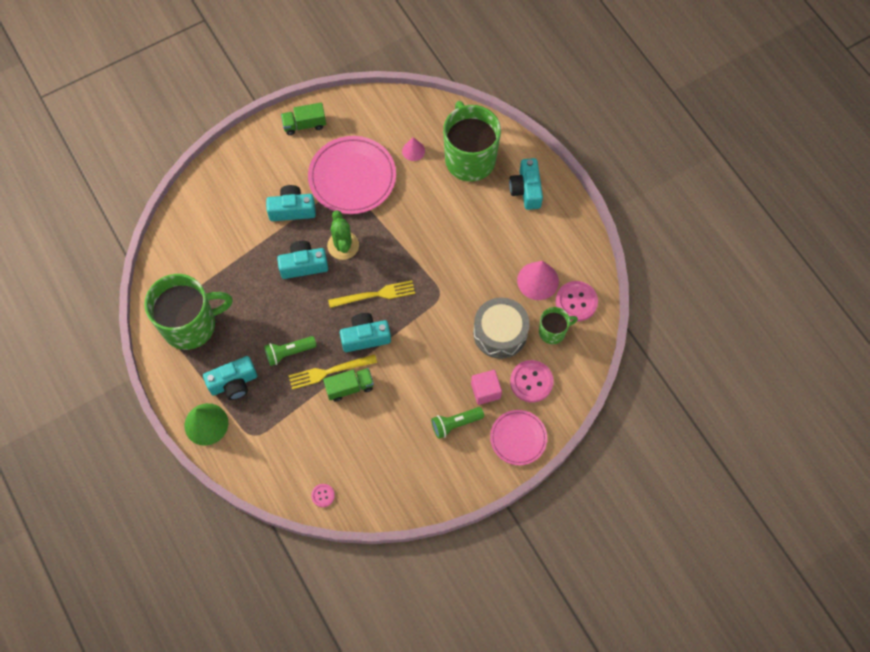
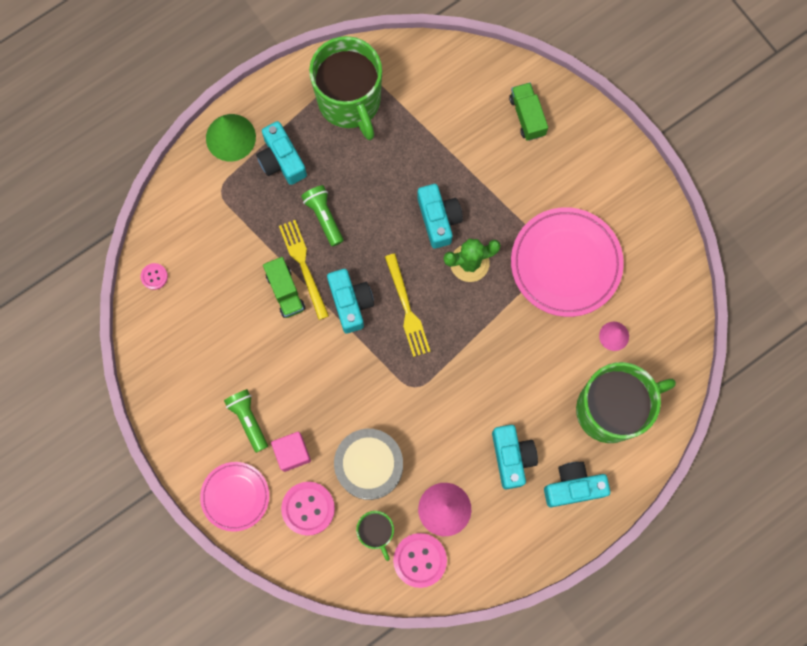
camera: 85 degrees right, 10 degrees up
(292, 210) = (512, 196): turquoise camera -> turquoise camera (512, 457)
(304, 125) = (635, 196): green truck -> green truck (527, 116)

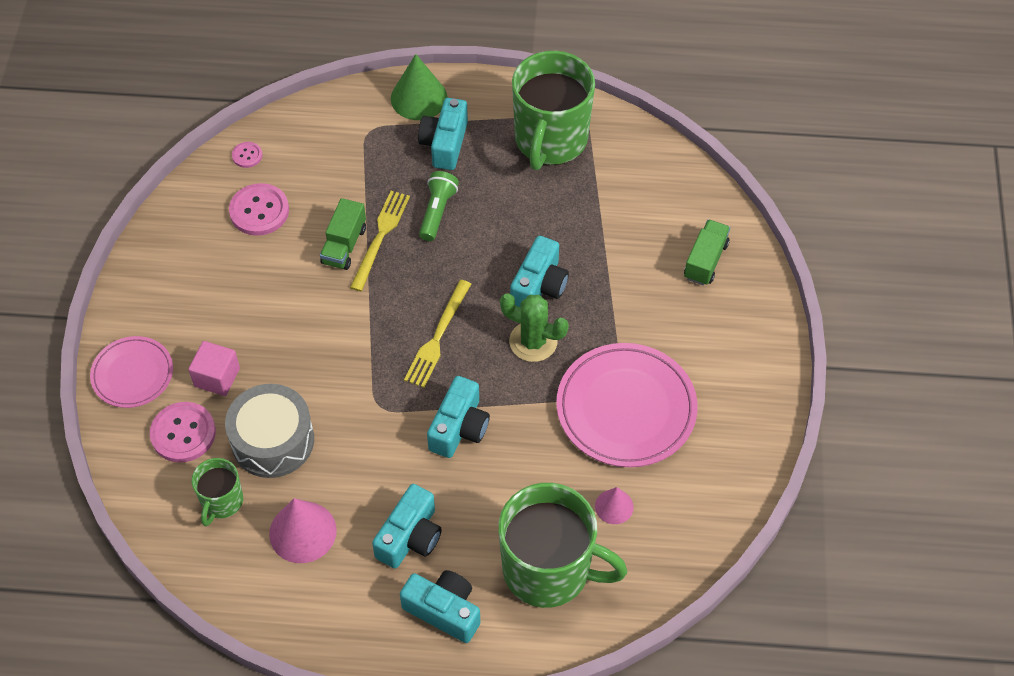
camera: 40 degrees right, 20 degrees down
(248, 420) = (208, 322): green flashlight -> none
(350, 303) = (392, 295): turquoise camera -> turquoise camera (459, 428)
(420, 560) = (235, 558): pink button -> pink button (259, 211)

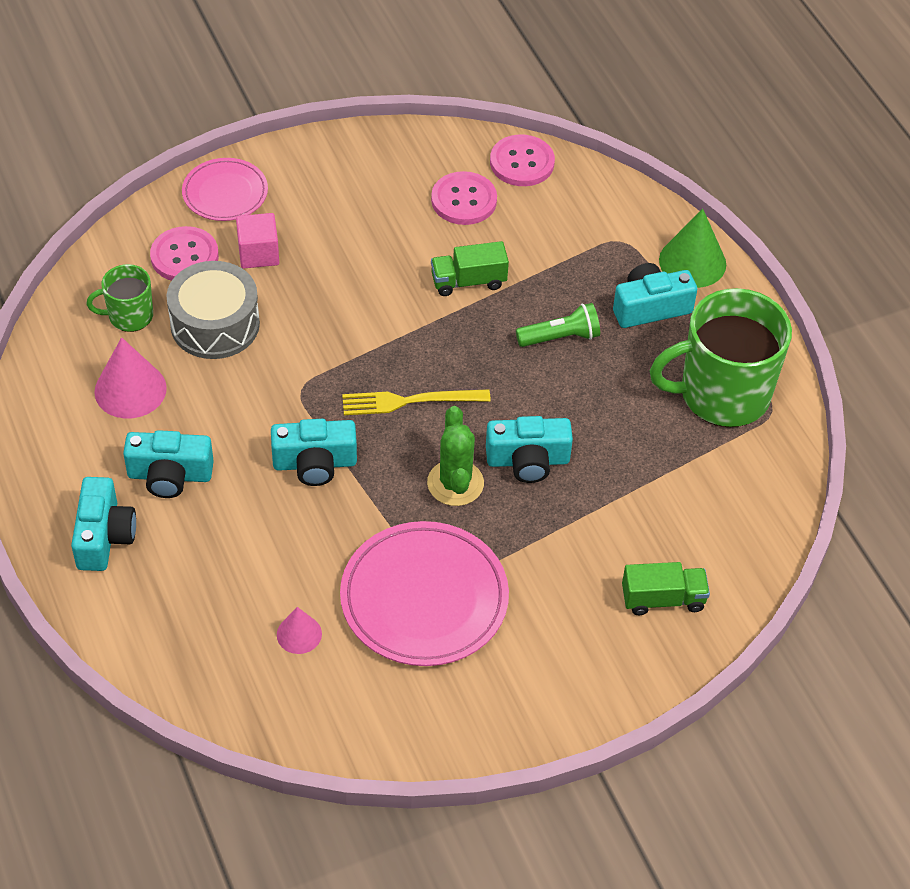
camera: 60 degrees right, 5 degrees down
(247, 155) = (522, 163): pink button -> pink button, size x1.92
(380, 237) = (498, 305): yellow fork -> none
(548, 570) = (194, 605): green mug -> none

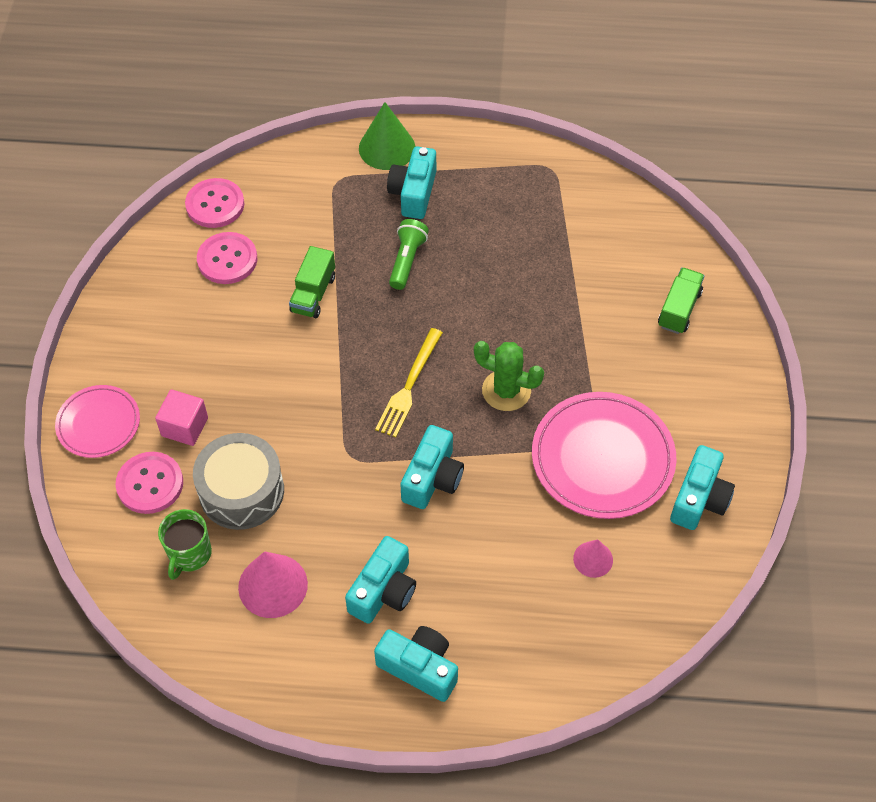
camera: 60 degrees left, 5 degrees up
(528, 460) = (511, 334): turquoise camera -> turquoise camera (699, 499)
(722, 394) = (519, 189): green mug -> none

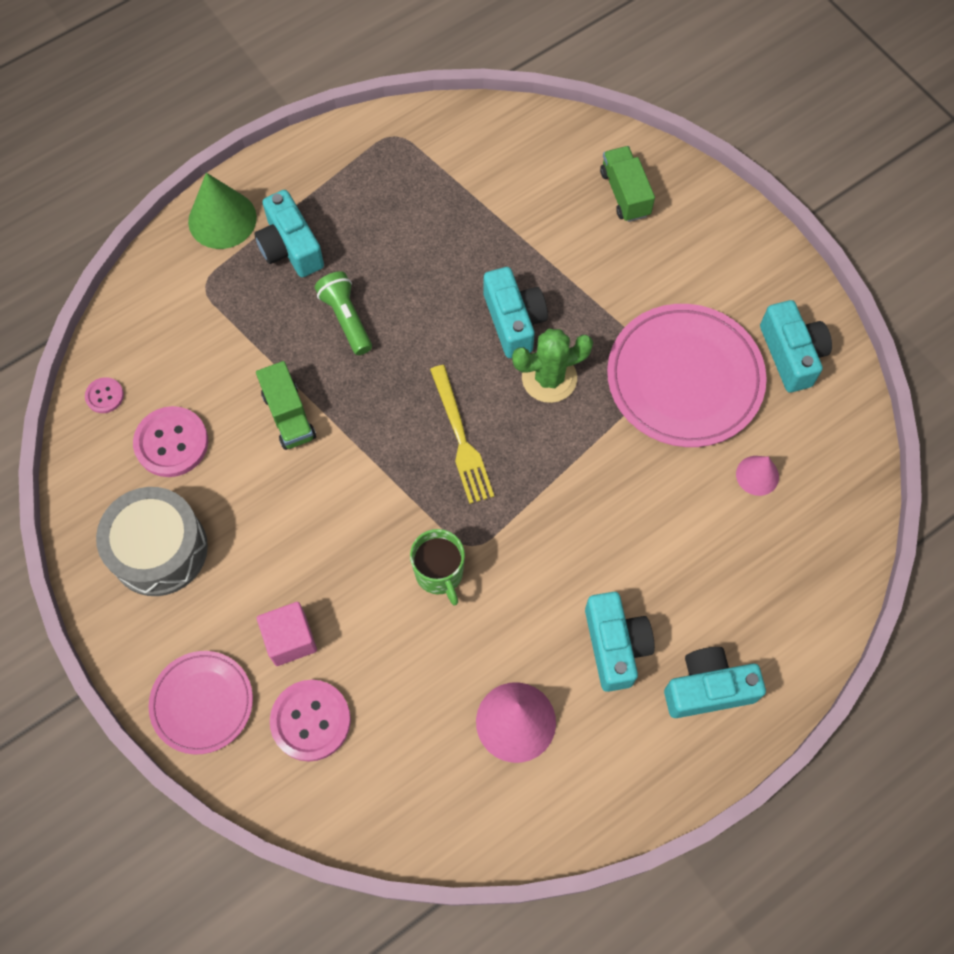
camera: 40 degrees left, 10 degrees up
(189, 554) = (413, 756): green mug -> green mug (439, 573)
(215, 205) = (104, 396): pink button -> pink button, size x0.52
(241, 491) = (403, 658): grey drum -> grey drum (159, 549)
(432, 478) = (561, 509): turquoise camera -> turquoise camera (513, 321)

